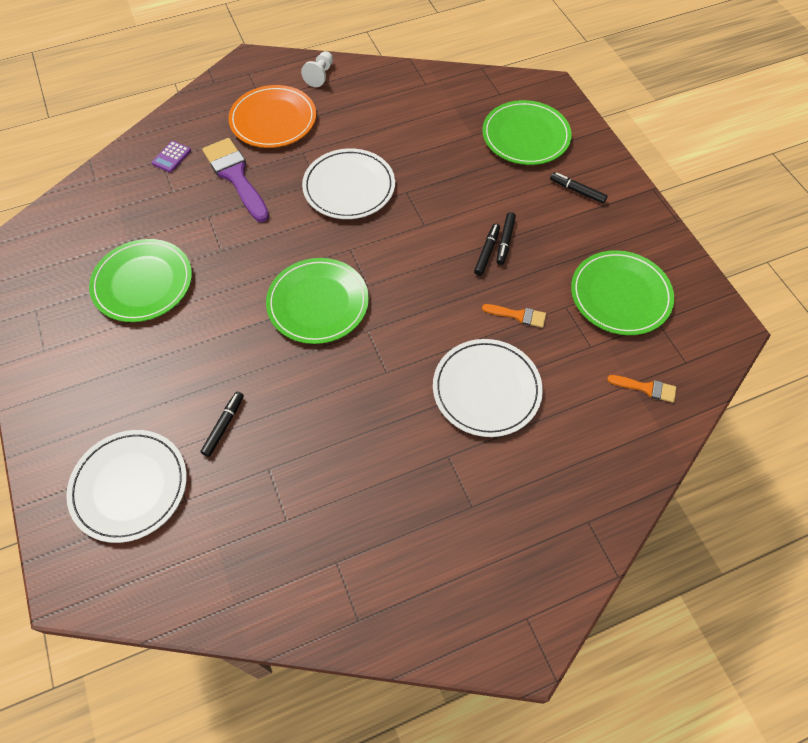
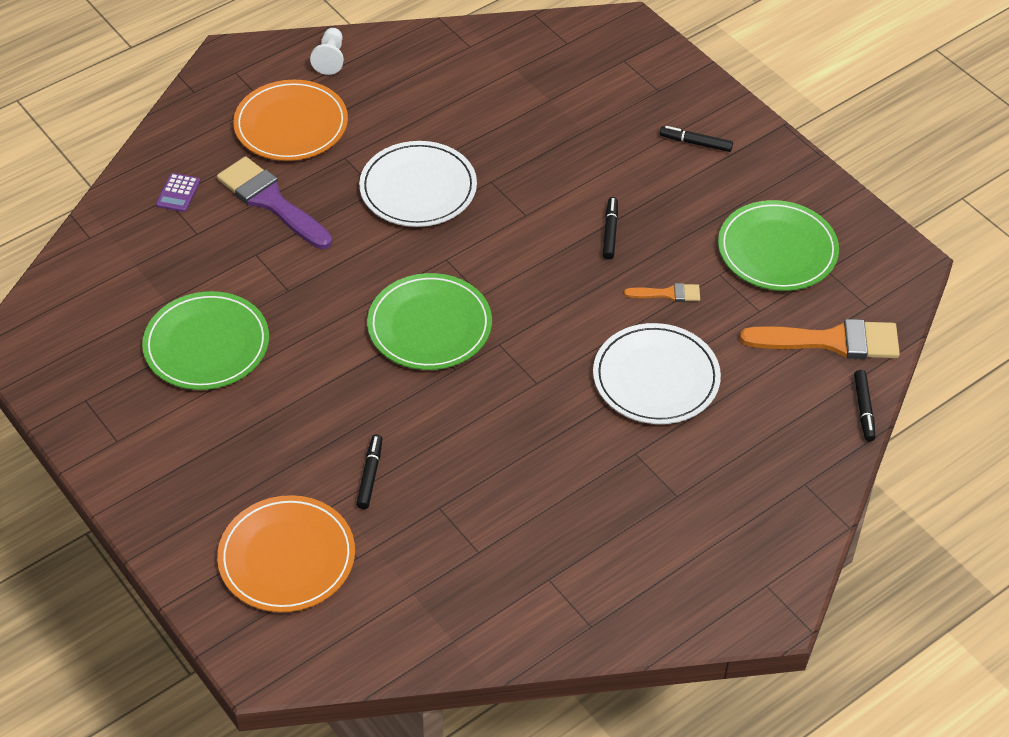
camera: 15 degrees left, 10 degrees down
(129, 486) = (287, 557): white plate -> orange plate
(505, 241) = (627, 216): black marker -> black marker (863, 409)
(525, 136) = (615, 89): green plate -> none
(646, 388) = (831, 341): orange brush -> orange brush, size x2.03

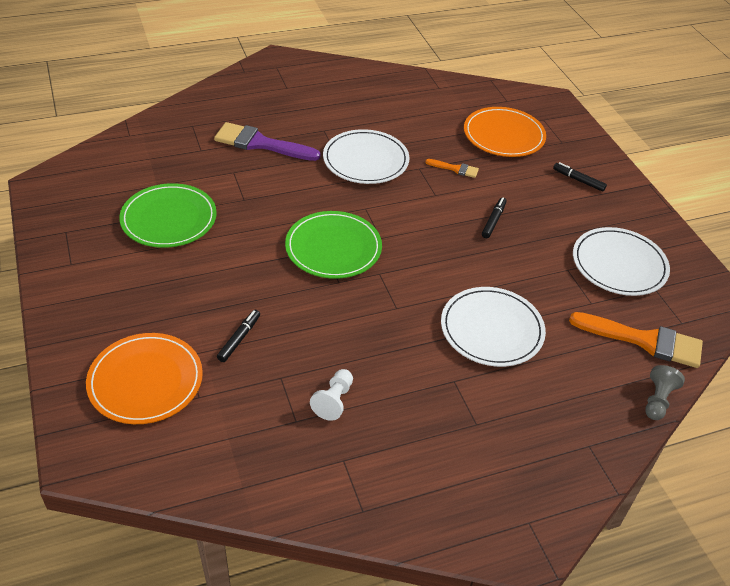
camera: 15 degrees right, 5 degrees down
(178, 193) = (202, 124): purple calculator -> none
(271, 201) = (260, 143): purple brush -> purple brush turned 45 degrees counterclockwise
(291, 125) = (297, 103): orange plate -> orange plate (504, 135)
(330, 59) = (342, 74): white pawn -> white pawn (334, 401)
(668, 294) = (522, 273): orange brush -> orange brush (455, 169)
(777, 250) = (619, 264): green plate -> white plate
(863, 409) = (657, 400): black marker -> grey pawn

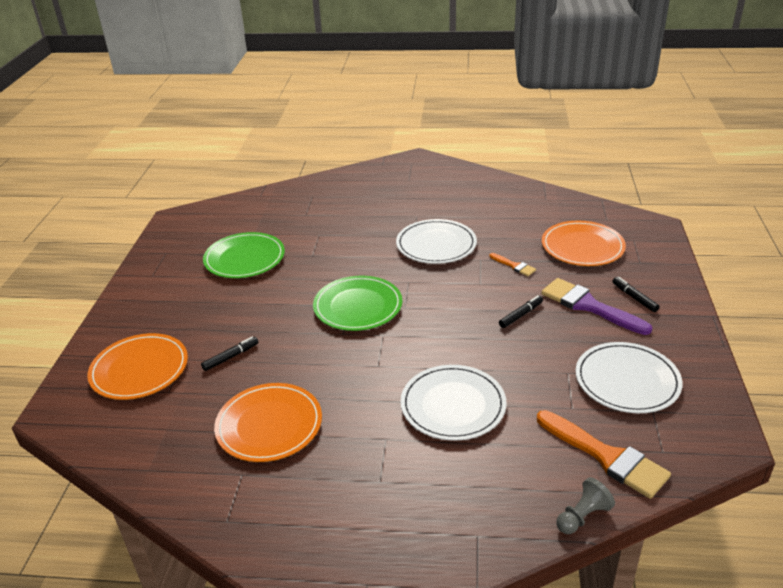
camera: 30 degrees right, 10 degrees down
(260, 143) = (356, 217): purple brush -> purple brush (589, 306)
(334, 401) = (269, 425): white pawn -> orange plate

